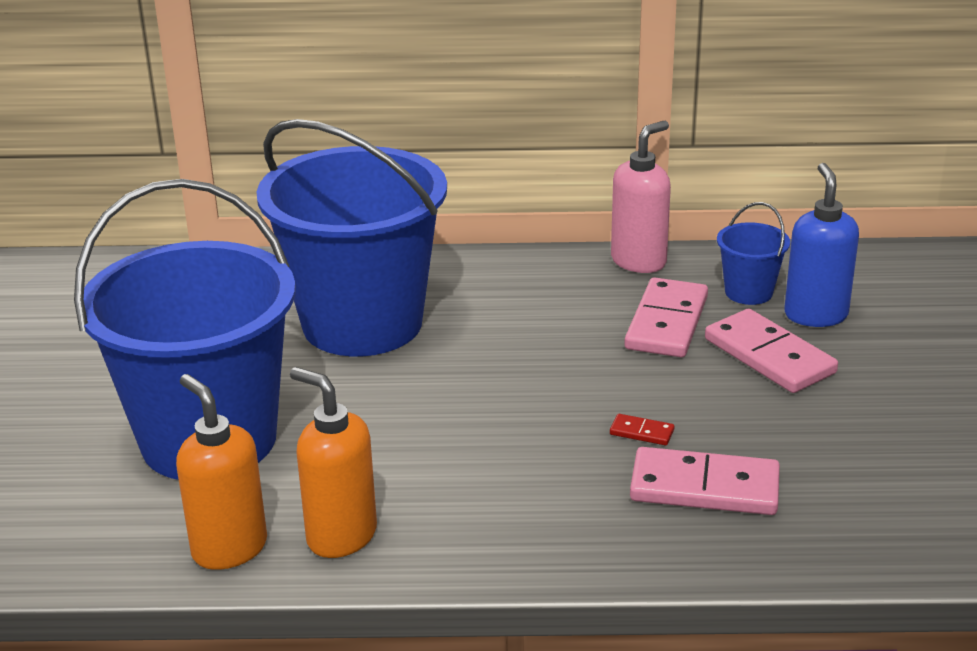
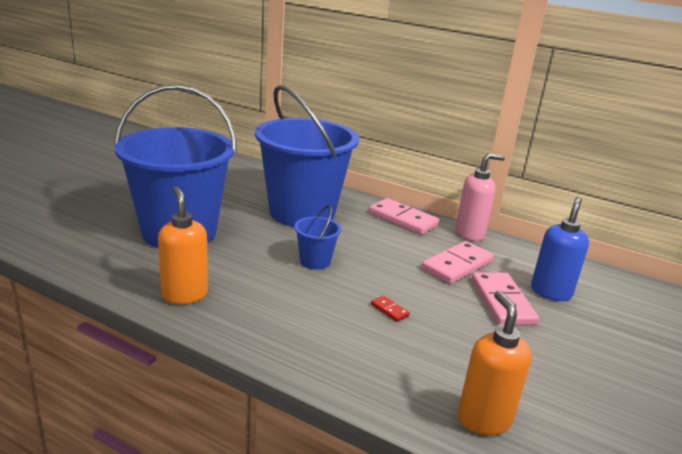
camera: 25 degrees right, 5 degrees down
(229, 548) = (130, 278): orange soap dispenser -> orange soap dispenser (483, 419)
(704, 487) = (397, 351): pink domino -> pink domino (403, 219)
(748, 292) = (519, 268): blue bucket -> blue bucket (315, 261)

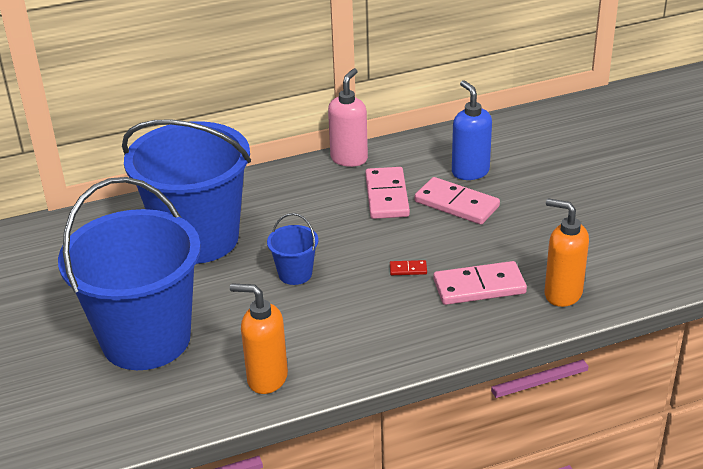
camera: 45 degrees left, 10 degrees up
(403, 219) = (282, 182): pink domino -> pink domino (479, 286)

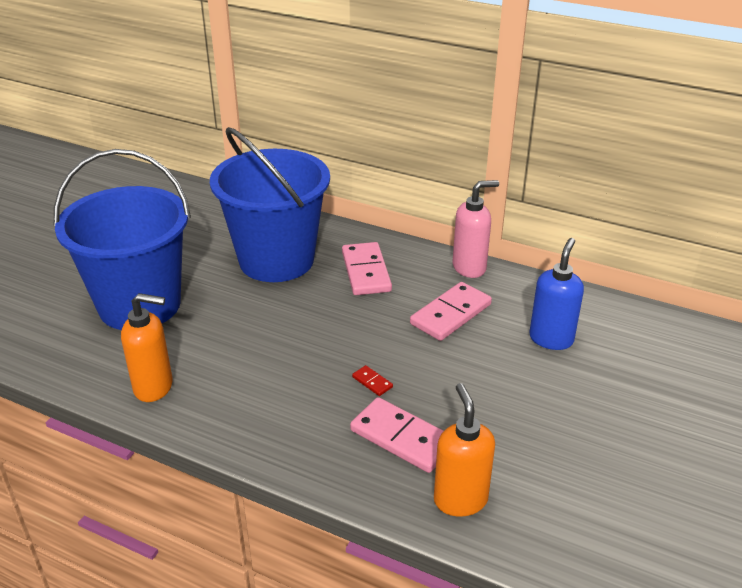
camera: 45 degrees right, 0 degrees up
(266, 378) = (154, 387): orange soap dispenser -> orange soap dispenser turned 120 degrees clockwise
(295, 274) = (292, 327): blue bucket -> none
(456, 204) = (496, 357): pink domino -> pink domino (366, 271)

